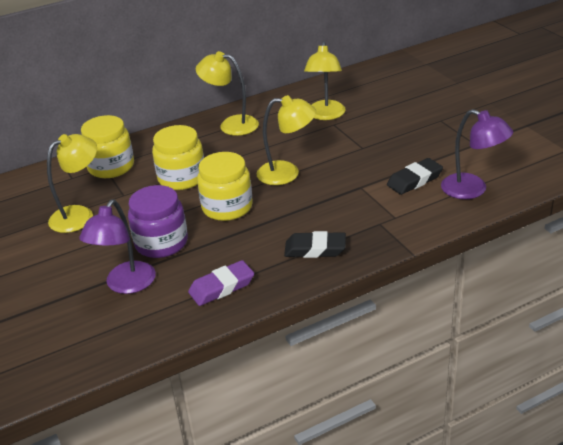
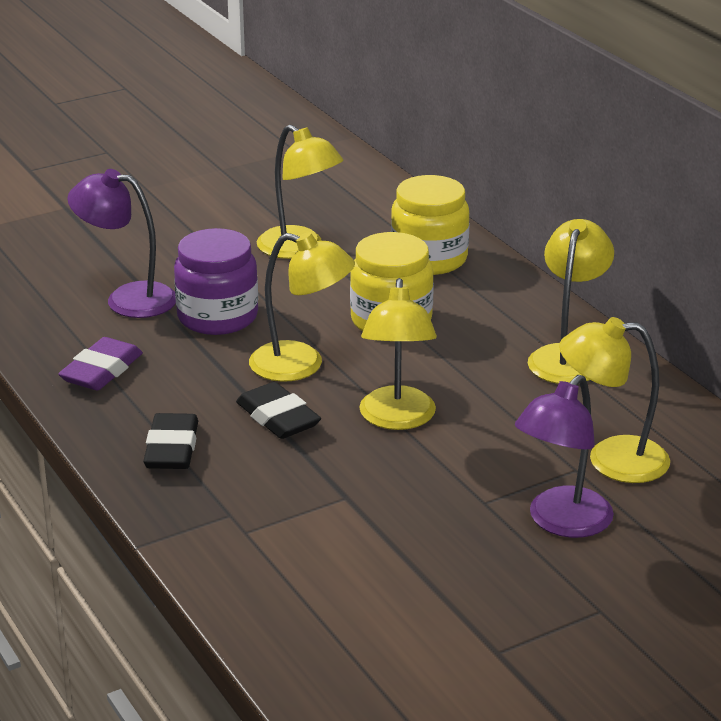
camera: 85 degrees right, 5 degrees down
(222, 287) = (101, 371): purple eraser -> purple eraser turned 60 degrees clockwise
(227, 207) = (301, 365): yellow jar -> yellow lamp
(414, 180) = (362, 560): black eraser -> black eraser (278, 417)
(472, 190) = (320, 630): purple lamp -> purple lamp (561, 522)

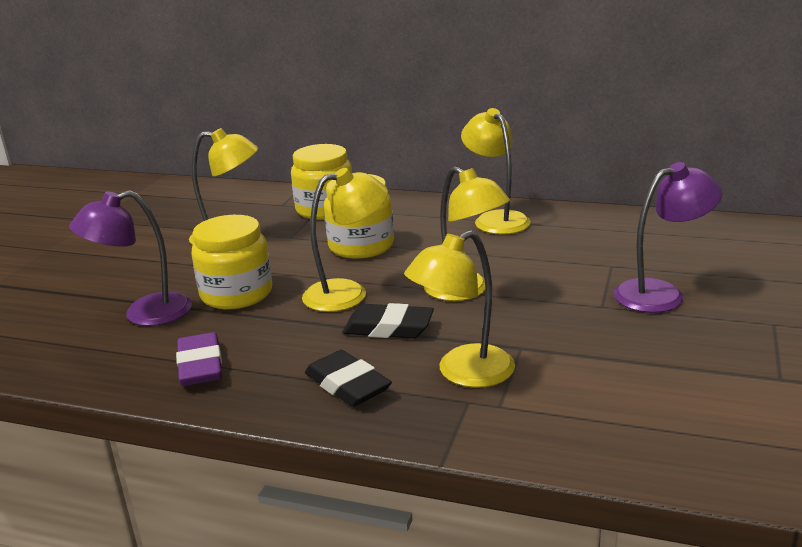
camera: 40 degrees left, 5 degrees down
(217, 317) = (236, 294): purple jar -> yellow jar
(561, 522) = (661, 293): purple lamp -> purple lamp turned 105 degrees counterclockwise
(611, 459) = (618, 252): yellow lamp -> yellow lamp (463, 373)

